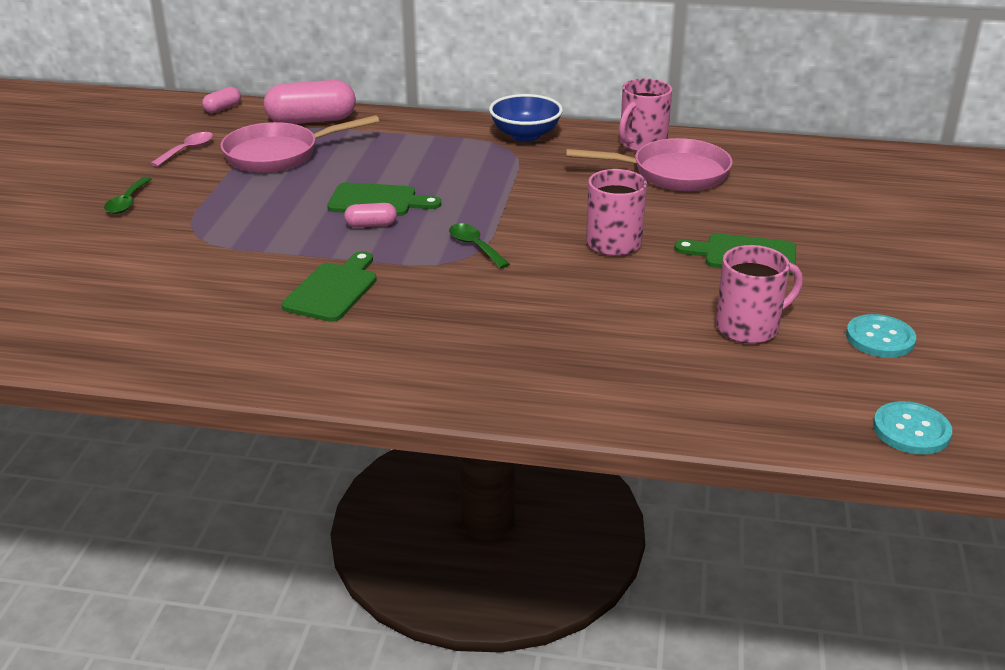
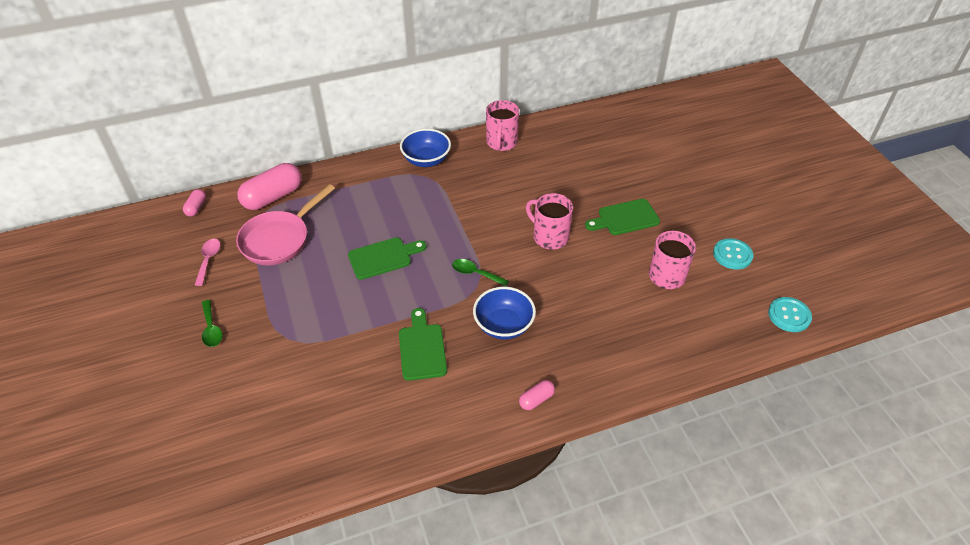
camera: 30 degrees left, 15 degrees up
(371, 225) = (397, 281): pink capsule -> pink capsule (536, 399)
(458, 302) = (503, 325): none -> blue bowl
(672, 173) = (538, 163): pink pan -> none

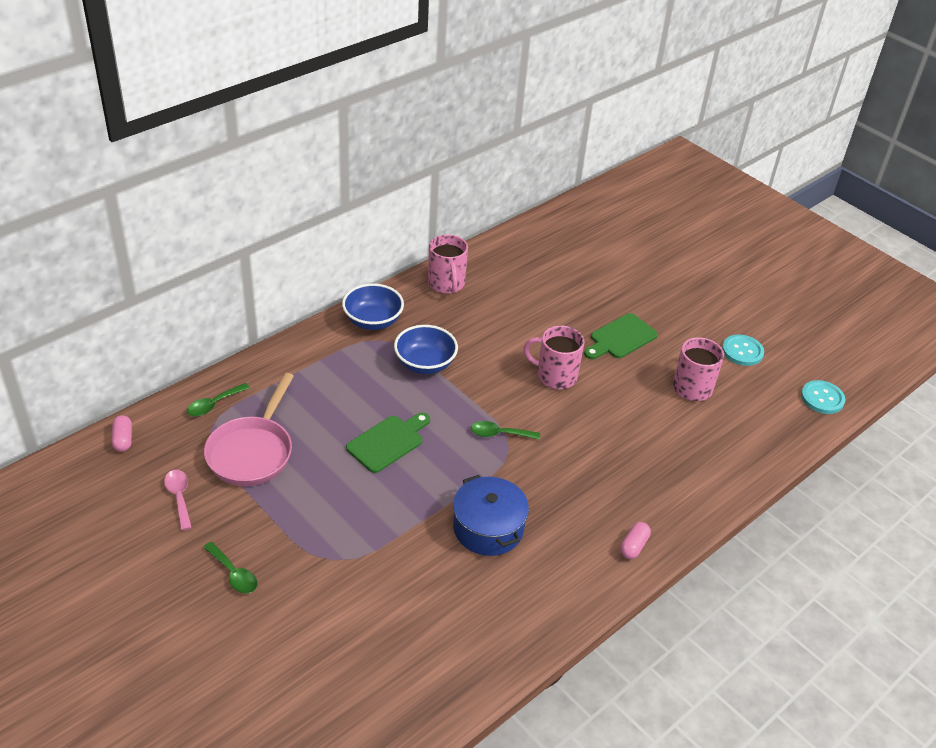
camera: 25 degrees left, 5 degrees down
(273, 197) = (214, 404): pink capsule -> green spoon
(422, 348) = (488, 528): green cutting board -> blue pot
(503, 325) = (559, 480): blue bowl -> blue bowl (425, 364)

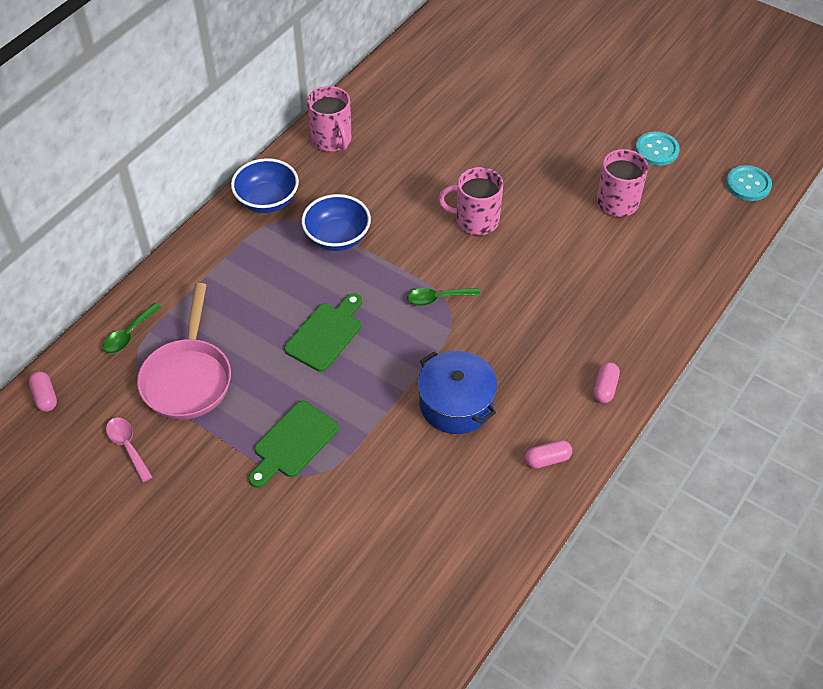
camera: 10 degrees left, 10 degrees up
(233, 574) = (213, 516): green spoon -> none
(559, 597) = (547, 459): none -> pink capsule
(620, 338) = (530, 162): green cutting board -> green cutting board (293, 443)

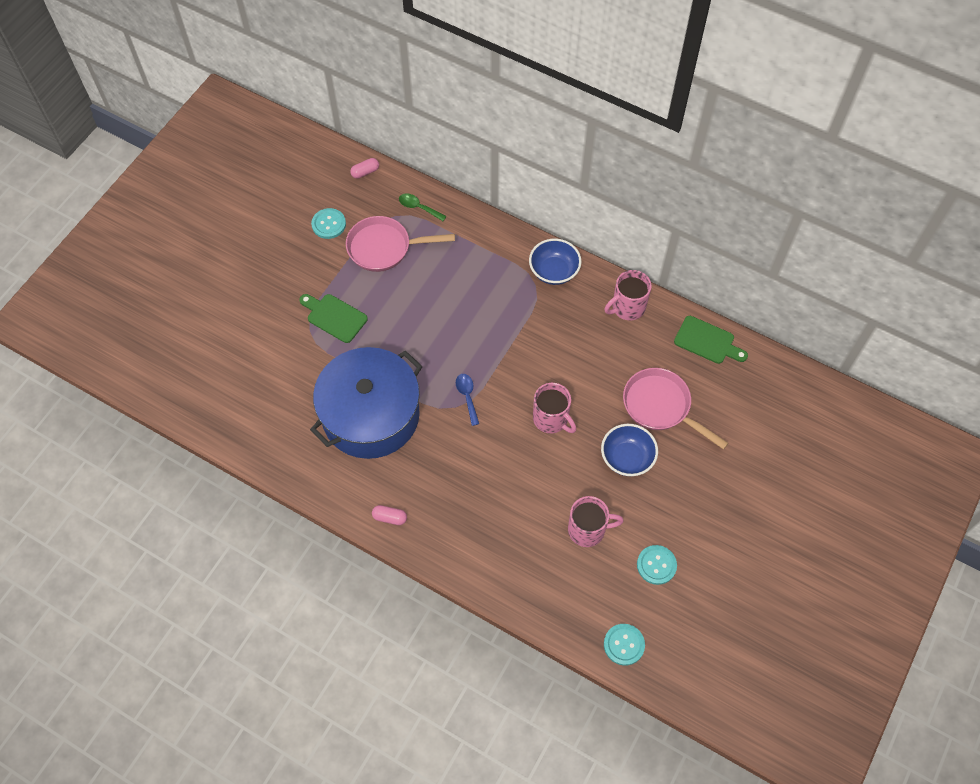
camera: 85 degrees right, 10 degrees up
(128, 446) = (328, 224): pink spoon -> turquoise button
(326, 334) = (427, 326): green cutting board -> green cutting board (707, 341)
(337, 237) = (521, 323): blue bowl -> blue bowl (627, 458)
(437, 298) = (467, 396): green spoon -> blue spoon
(456, 404) = (371, 415): blue pot -> blue pot, size x1.81
(466, 126) = (661, 406): none -> pink pan
(475, 220) = (551, 419): pink mug -> pink mug turned 135 degrees clockwise
(547, 459) = (325, 478): pink capsule -> none

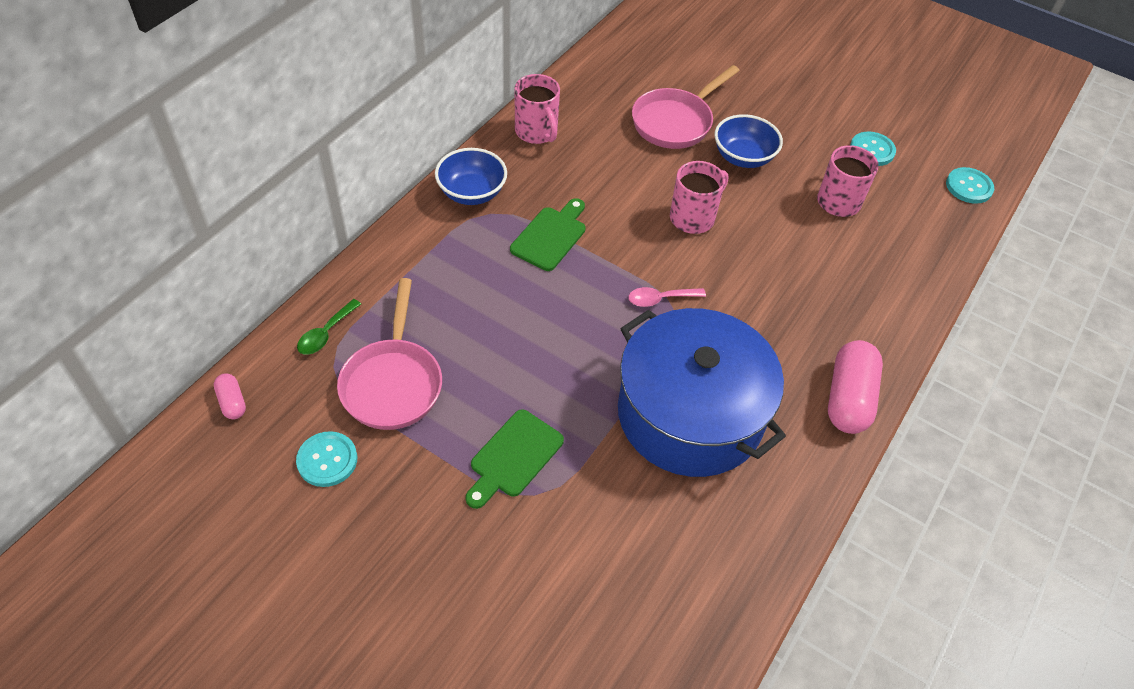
camera: 90 degrees left, 10 degrees down
(390, 517) = (848, 398): pink capsule -> pink capsule, size x2.06
(467, 396) = (660, 299): blue spoon -> pink spoon
(707, 341) = (591, 74): green cutting board -> green cutting board (550, 236)

